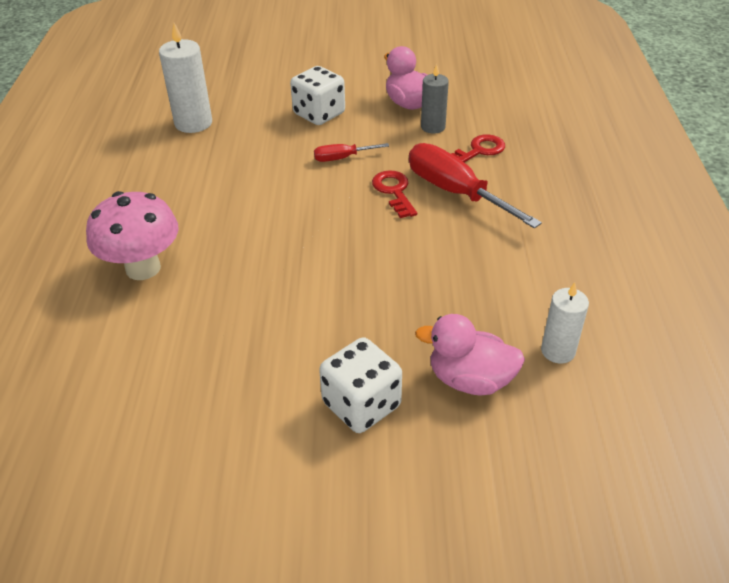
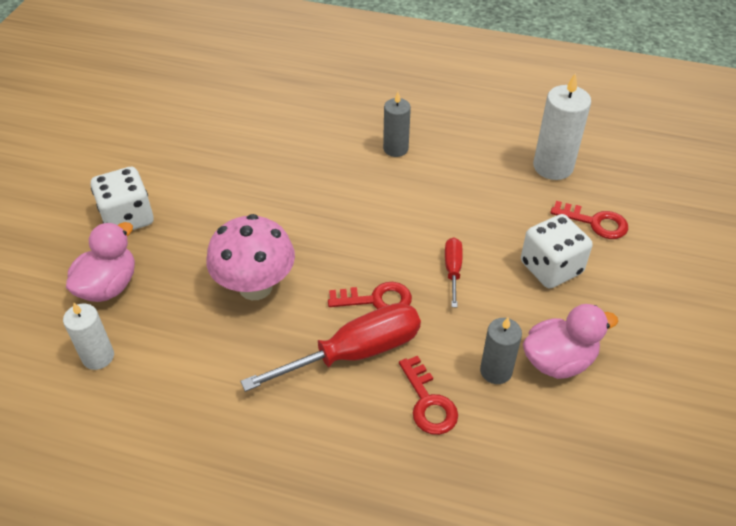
camera: 105 degrees right, 5 degrees up
(143, 268) = (336, 122): pink mushroom -> pink mushroom (255, 287)
(184, 216) = (395, 149): none -> grey candle
(260, 99) = (595, 222): none -> red key

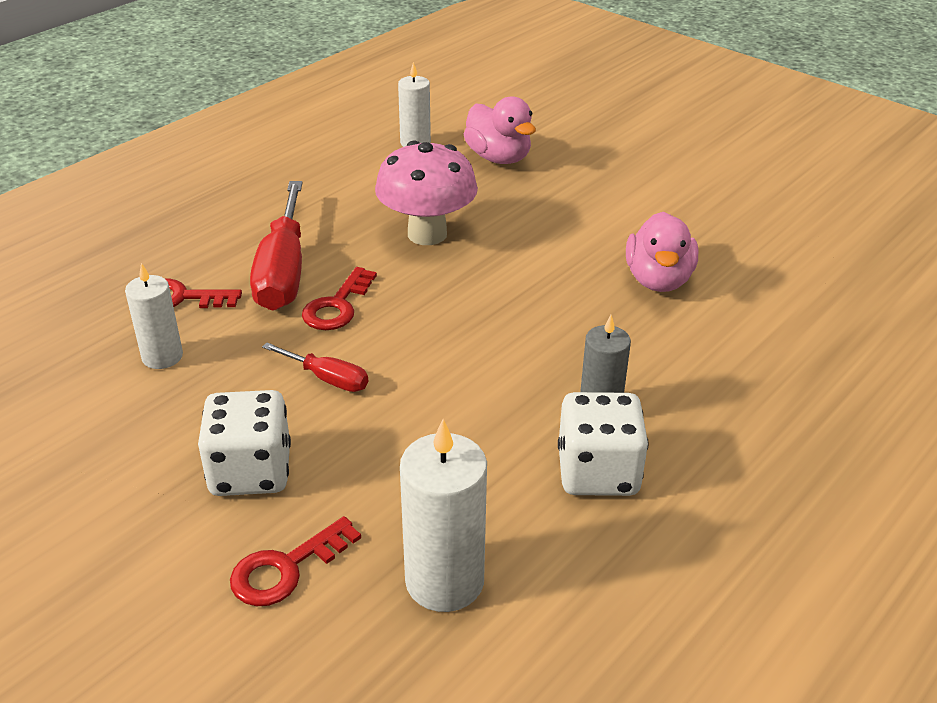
camera: 115 degrees right, 10 degrees down
(128, 218) = (592, 180): white dice -> white dice (598, 472)
(496, 371) = (162, 356): grey candle -> white candle
(558, 361) = (121, 411): pink duck -> pink duck (658, 280)

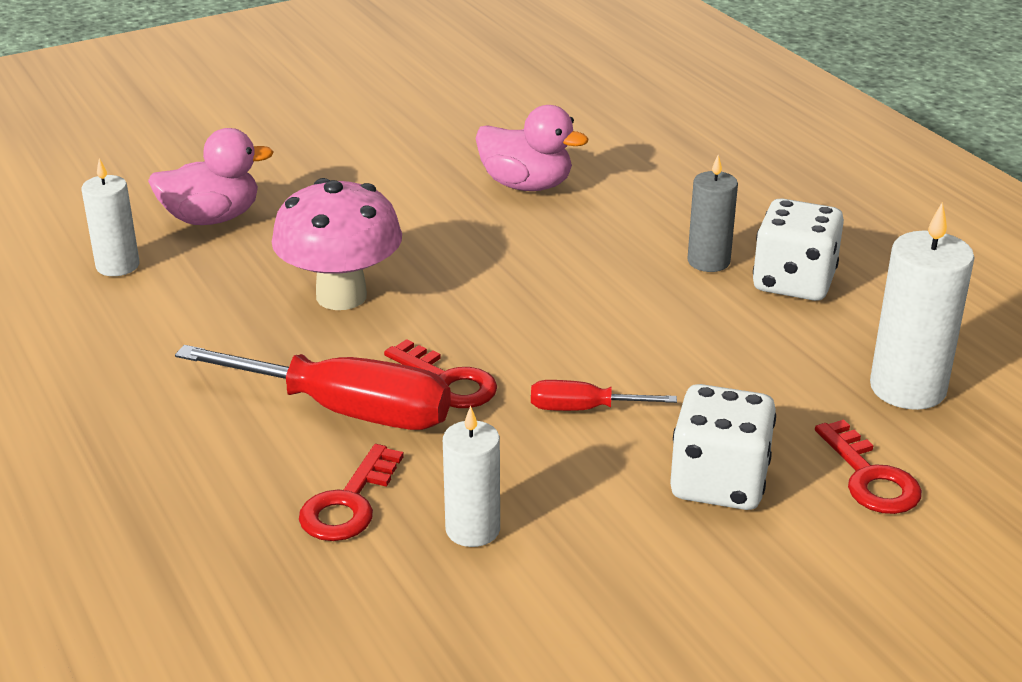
camera: 70 degrees left, 5 degrees down
(327, 379) = (583, 409): red screwdriver -> red screwdriver turned 135 degrees counterclockwise

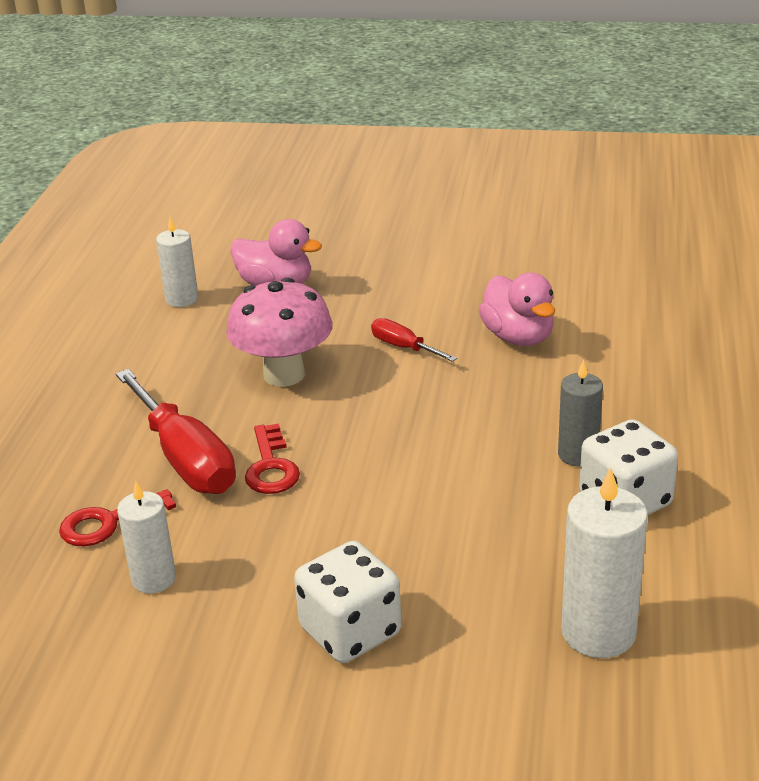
camera: 40 degrees right, 0 degrees up
(583, 409) = (332, 529): red screwdriver -> red screwdriver (404, 347)
(870, 477) = (466, 687): red key -> none

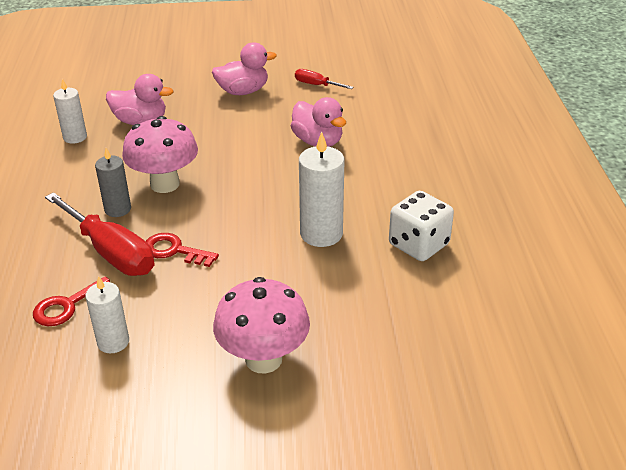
camera: 15 degrees left, 5 degrees up
(271, 467) = (174, 250): red key -> red key turned 135 degrees clockwise
(350, 631) = (263, 359): white dice -> pink mushroom
(404, 347) = (243, 156): red screwdriver -> red screwdriver (316, 85)
(430, 257) = (243, 91): none -> pink duck
(578, 454) = (379, 217): grey candle -> grey candle (118, 209)
(598, 632) = (427, 335): white candle -> white candle (321, 234)

